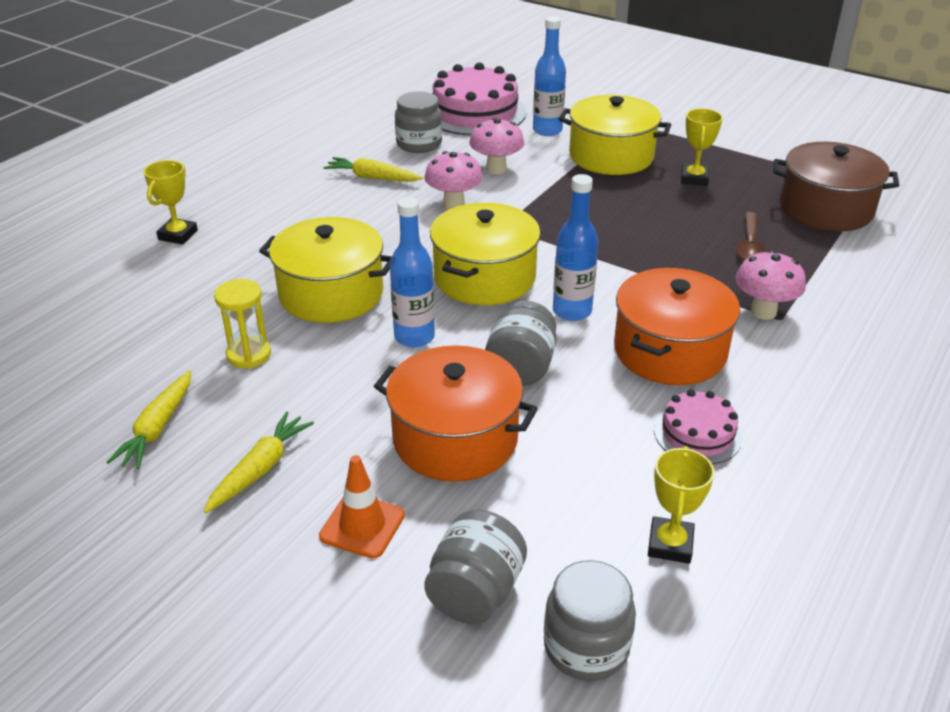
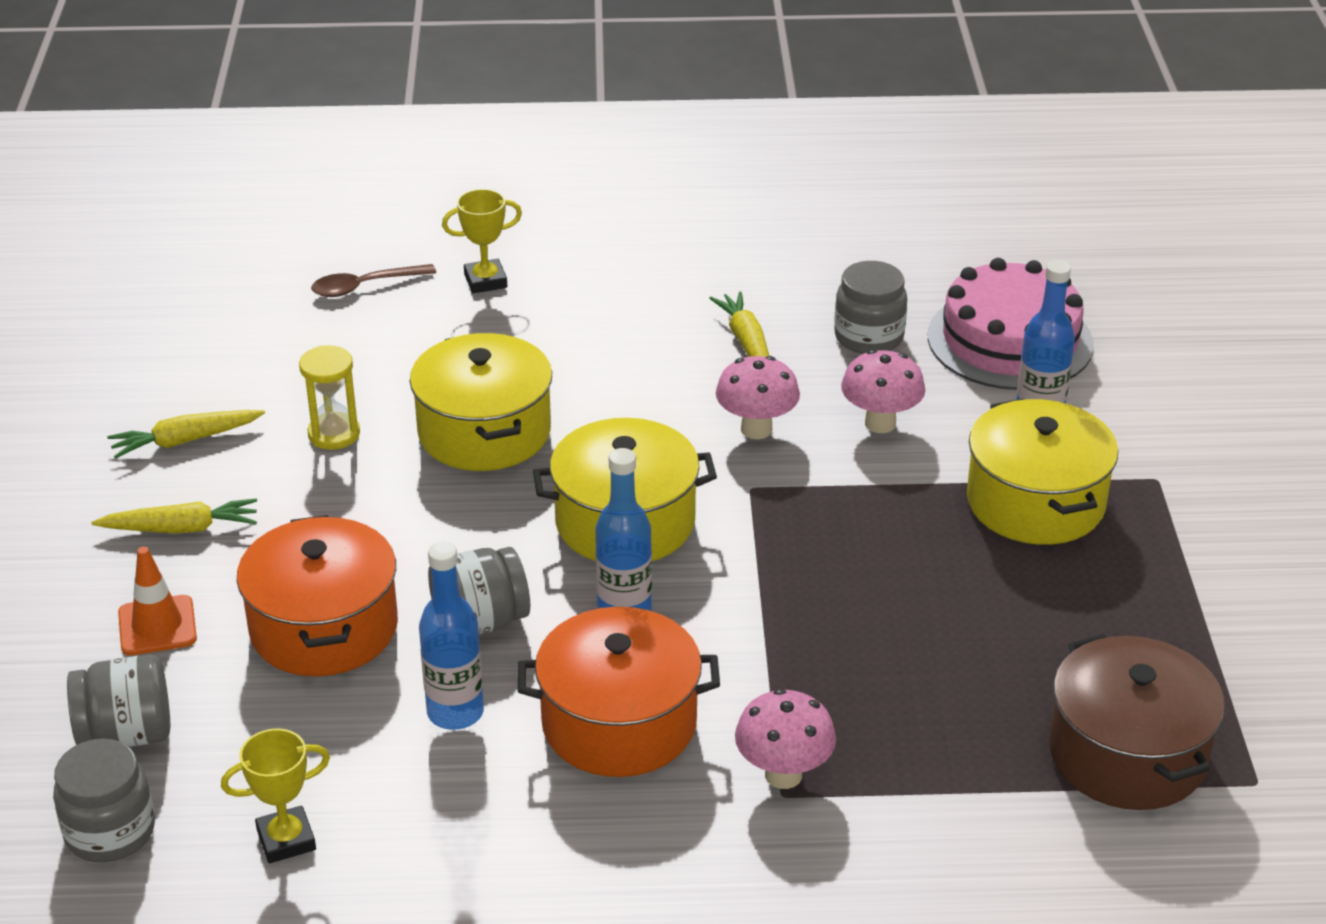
camera: 55 degrees right, 0 degrees up
(414, 337) = (464, 524): blue bottle -> blue bottle (455, 713)
(694, 178) = (1064, 599): yellow trophy -> none
(697, 433) = (481, 799): pink cake -> none
(749, 245) = (938, 710): brown spoon -> brown spoon (365, 286)

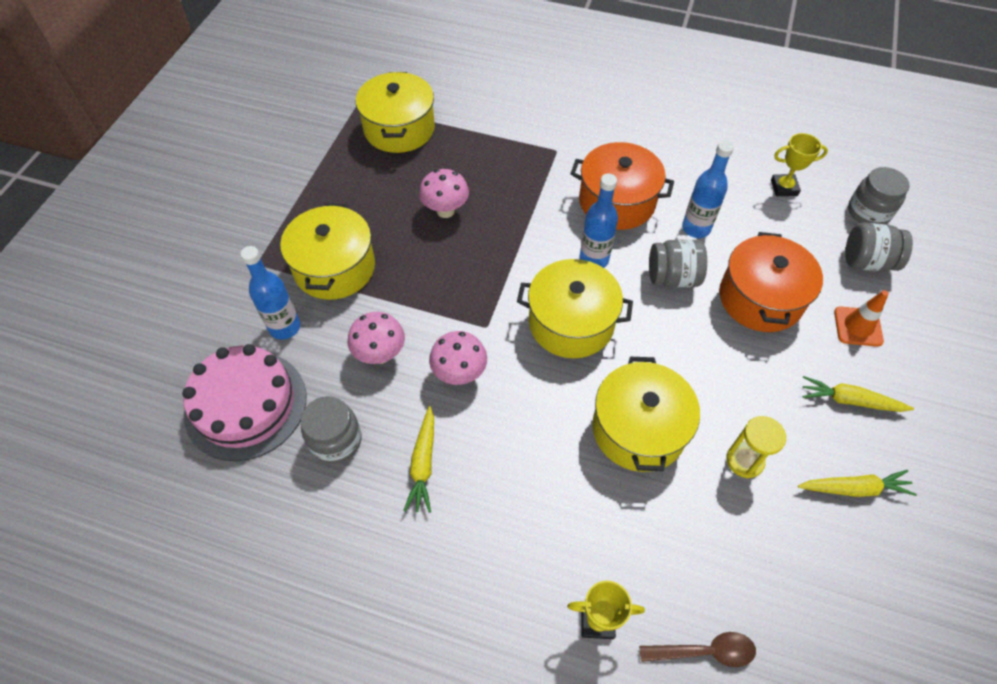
camera: 160 degrees left, 20 degrees up
(783, 775) = (551, 158): pink mushroom -> pink mushroom (445, 211)
(1127, 754) = (399, 129): brown pot -> yellow pot

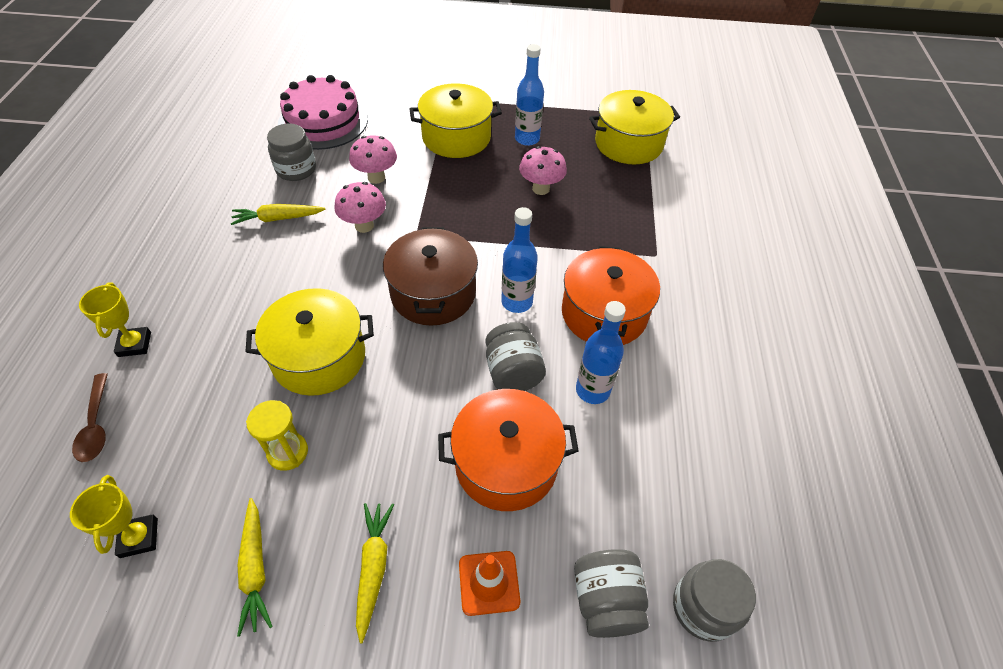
camera: 75 degrees right, 5 degrees down
(285, 327) = (393, 125): blue bottle -> blue bottle (527, 139)
(571, 323) = (433, 293): yellow pot -> brown pot
(784, 188) = (702, 488): yellow trophy -> yellow trophy (139, 537)

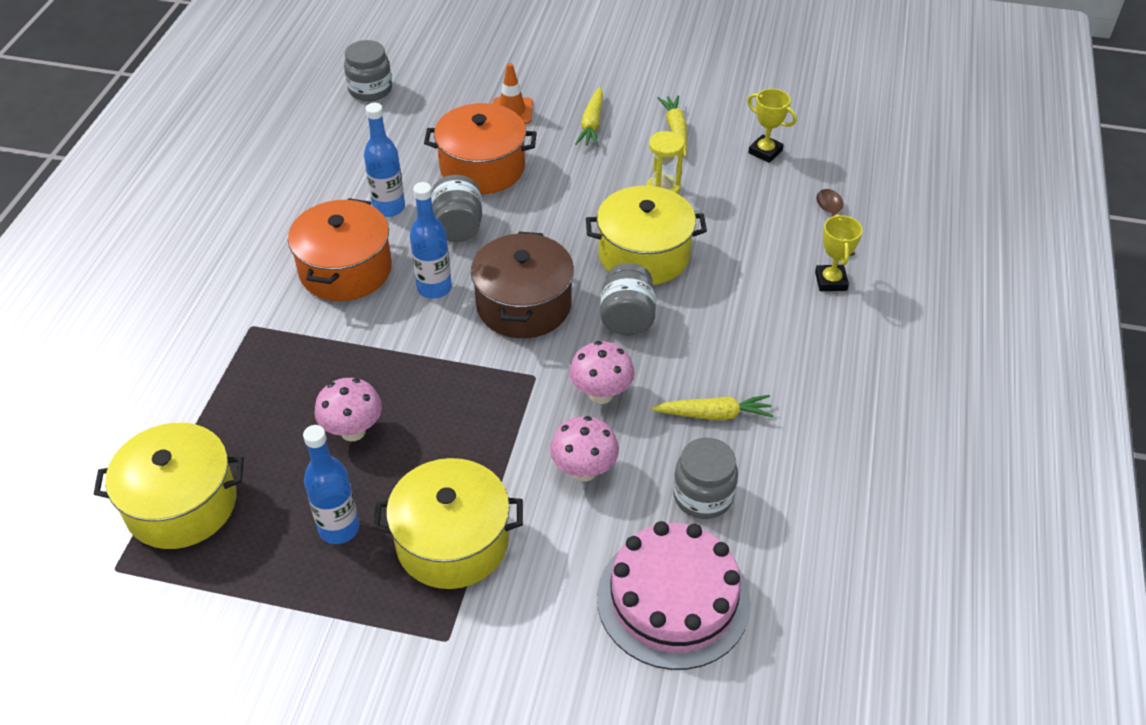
camera: 170 degrees left, 5 degrees down
(139, 537) = (765, 152): yellow trophy -> yellow trophy turned 45 degrees counterclockwise
(606, 601) = (434, 97): grey jar -> grey jar (627, 318)

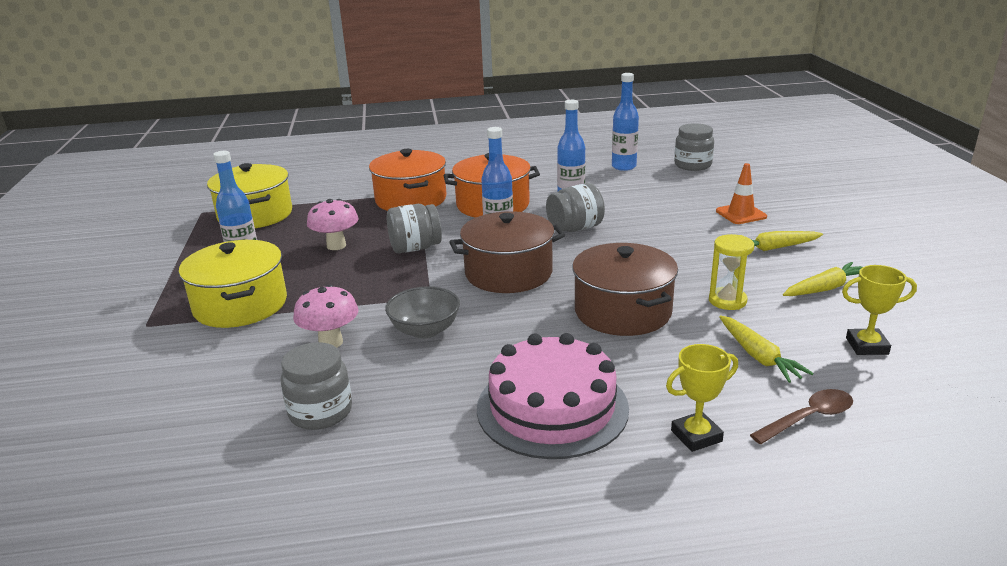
camera: 70 degrees right, 20 degrees down
(328, 137) = (624, 167): none -> blue bottle
(482, 168) = (655, 220): orange pot -> orange pot (410, 199)
(601, 394) = (425, 330): pink mushroom -> grey bowl
(627, 318) = (530, 322): grey jar -> grey jar (415, 248)
(644, 255) = (622, 311): yellow pot -> brown pot
(673, 599) = (190, 421): pink cake -> pink cake (552, 408)
(714, 414) = (432, 396): yellow carrot -> yellow carrot (758, 356)
(765, 152) = (867, 346): yellow trophy -> yellow trophy turned 75 degrees clockwise

